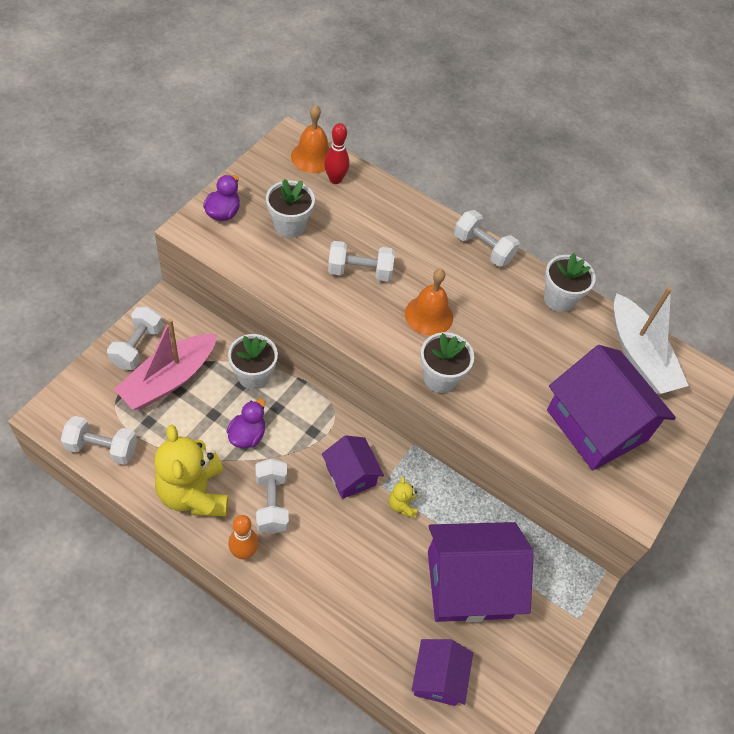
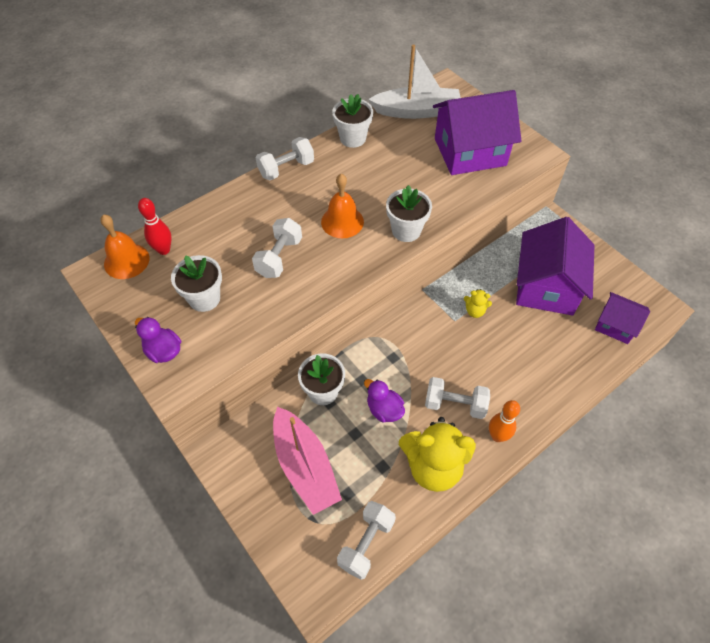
camera: 65 degrees left, 0 degrees up
(137, 347) = (257, 490): white dumbbell -> none
(350, 475) = (441, 339): purple house -> none

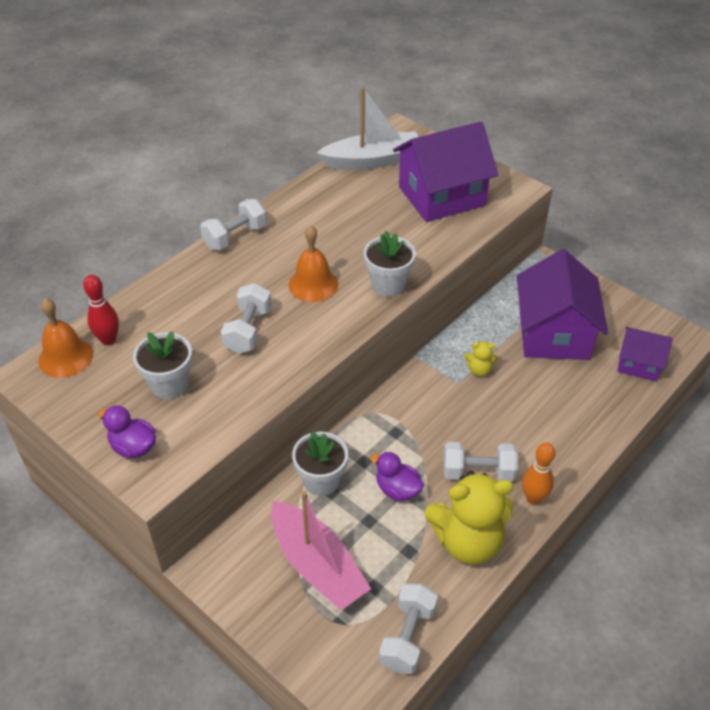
camera: 10 degrees left, 10 degrees down
(352, 138) = (305, 196): white flower pot -> none

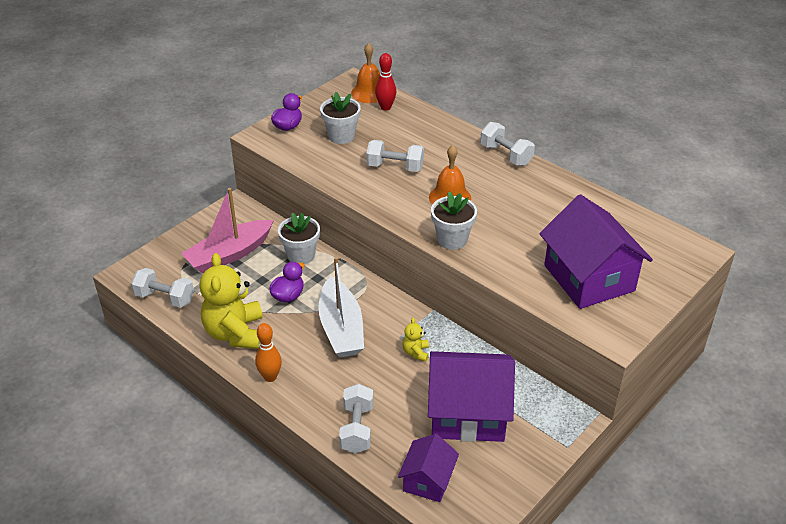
camera: 90 degrees right, 5 degrees down
(372, 161) = (637, 232): white boat -> white boat (341, 328)
(478, 472) = (300, 344): white dumbbell -> white dumbbell (357, 428)

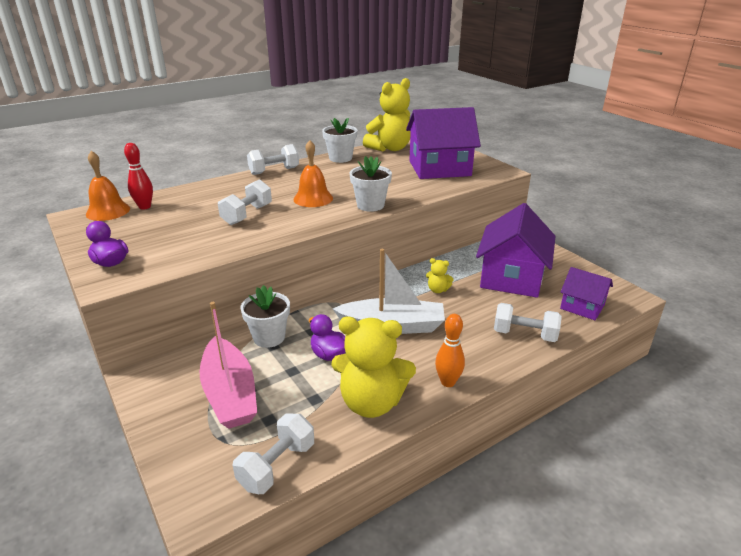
camera: 75 degrees left, 10 degrees down
(341, 136) = (166, 234): white flower pot -> white flower pot (340, 158)
(632, 225) = (390, 148): none -> yellow teddy bear

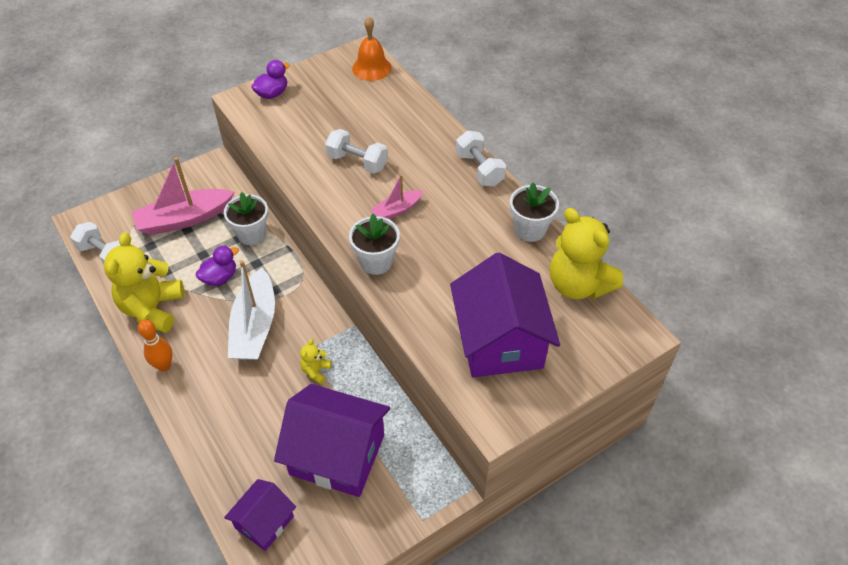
camera: 90 degrees right, 20 degrees up
(145, 207) = (380, 88): red bowling pin -> none
(313, 198) = (397, 210): orange bell -> pink boat
(524, 334) = (221, 444): white dumbbell -> none

